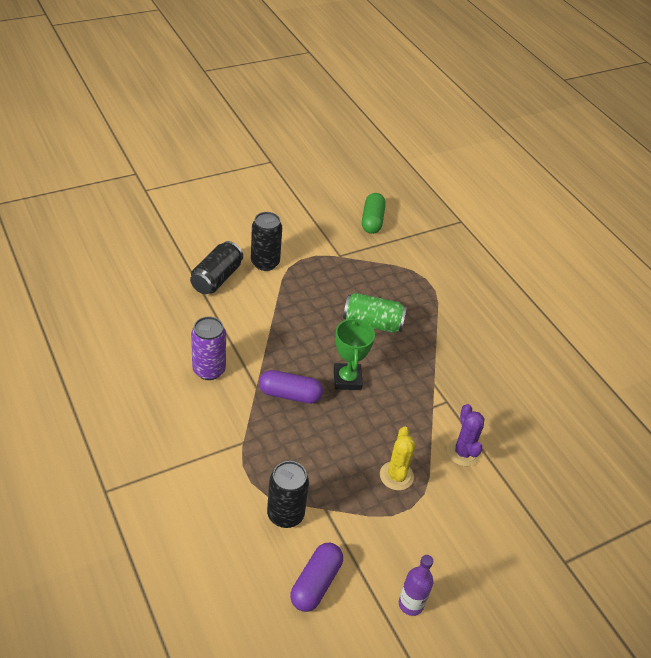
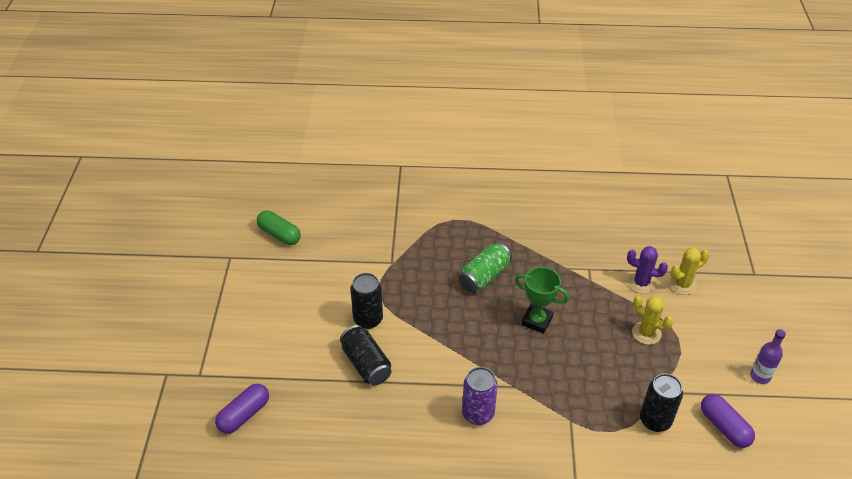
camera: 55 degrees left, 0 degrees up
(290, 394) = (534, 366): purple capsule -> purple capsule (244, 415)
(372, 221) = (362, 221): green capsule -> green capsule (279, 234)
(491, 492) = (683, 284): none -> yellow cactus

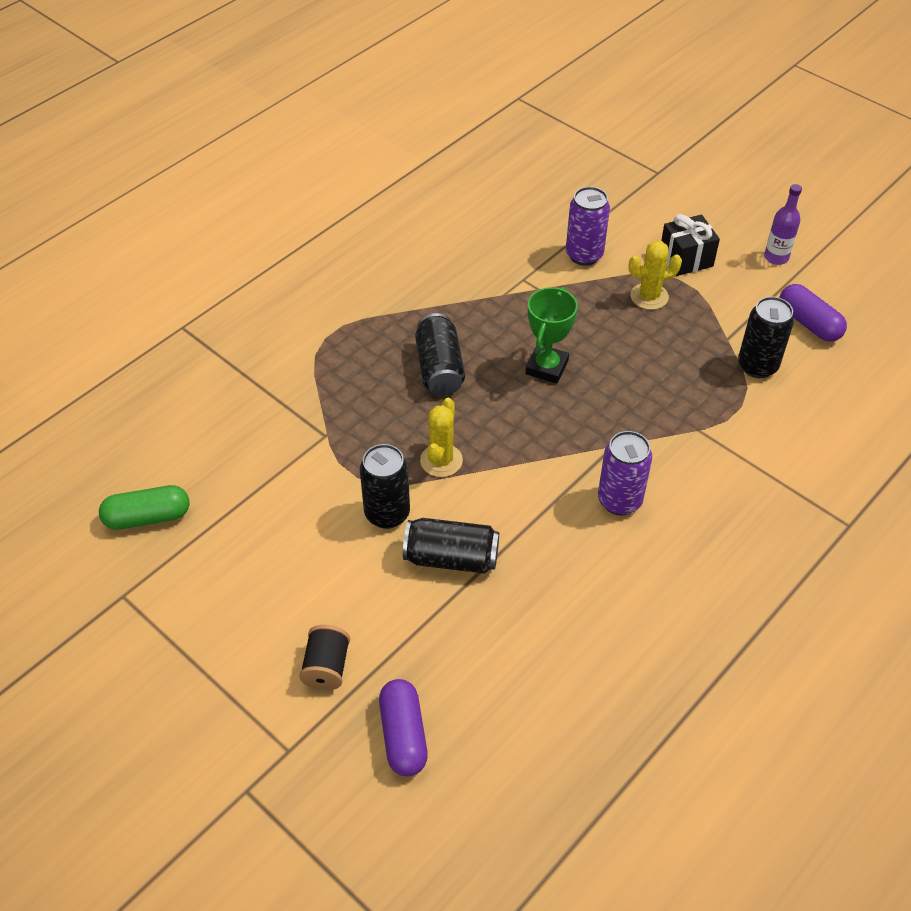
camera: 50 degrees left, 5 degrees up
(256, 358) = (326, 667): none -> black spool
(484, 276) = (440, 368): green can -> black can
(537, 321) = (546, 367): green trophy -> green trophy turned 45 degrees counterclockwise
(641, 283) = (584, 255): purple cactus -> purple can
(683, 284) = (618, 228): yellow cactus -> yellow cactus (441, 460)
(699, 332) = (686, 259): none -> black gift
(724, 427) = (808, 323): purple capsule -> purple capsule turned 45 degrees clockwise

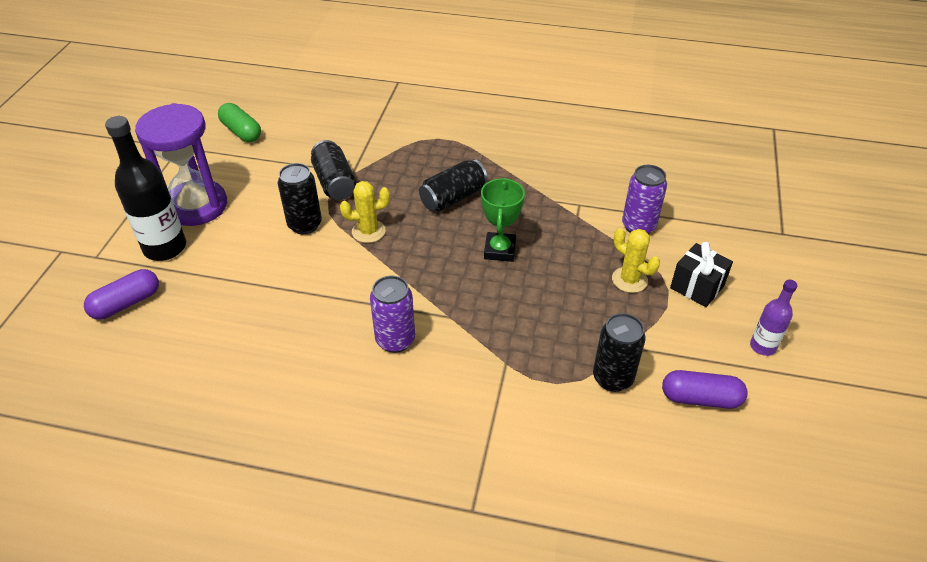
camera: 60 degrees right, 5 degrees down
(268, 611) = (196, 206): none -> purple hourglass
(326, 667) = (165, 248): black spool -> black bottle
(451, 558) = (285, 269): black can -> black can (335, 182)
(546, 367) = (500, 250): green trophy -> green trophy turned 75 degrees counterclockwise
(808, 323) = (700, 398): purple capsule -> purple capsule turned 75 degrees clockwise

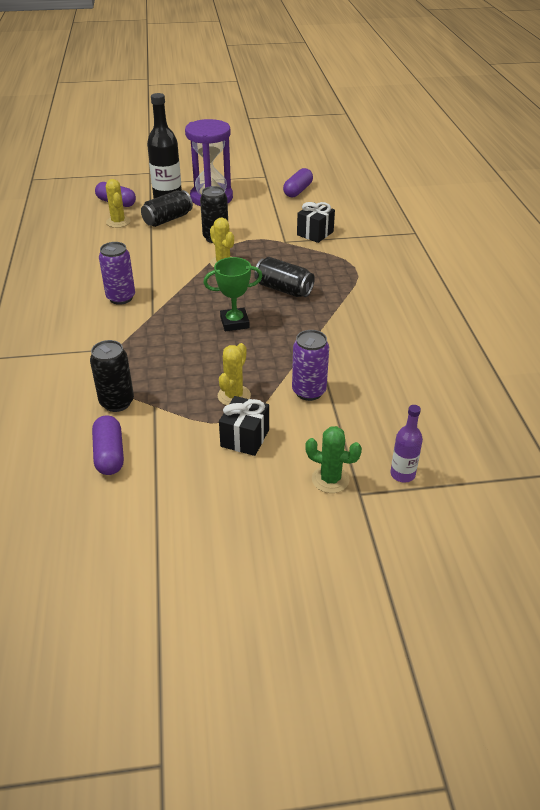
camera: 70 degrees right, 5 degrees down
(189, 311) = (118, 222): none -> yellow cactus
(241, 132) = (298, 191): green capsule -> purple capsule
(335, 182) = (267, 237): black can -> black can (168, 219)
(351, 145) = (315, 233): none -> black gift
(762, 346) = (184, 489): purple bottle -> purple bottle (402, 474)
(763, 245) = (330, 479): none -> green cactus

